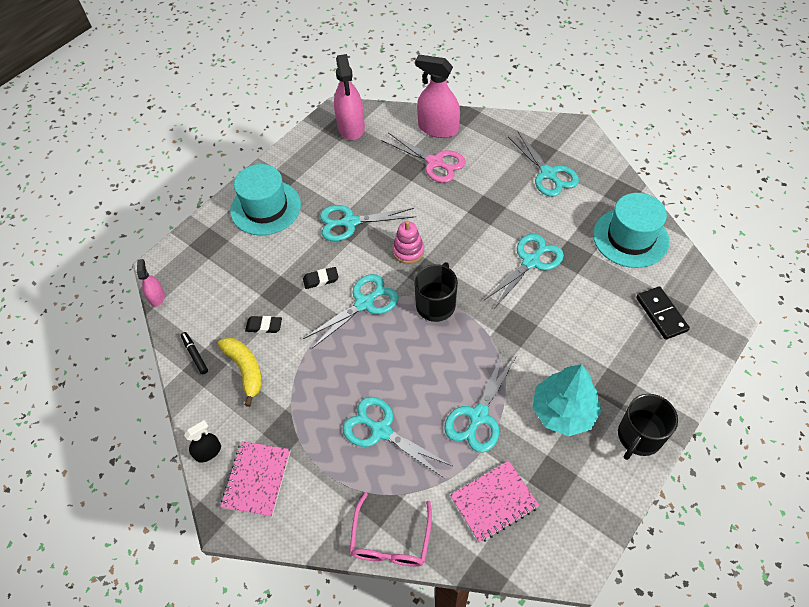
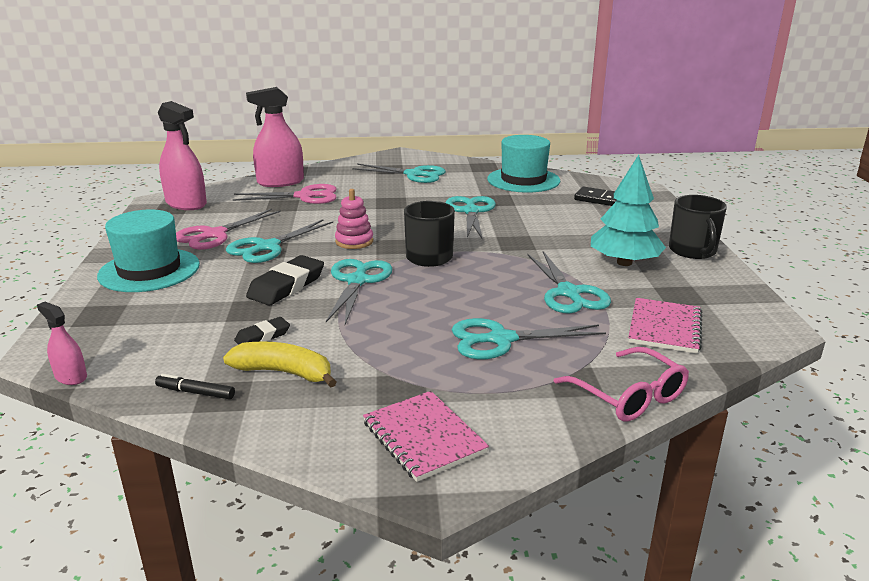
camera: 45 degrees left, 30 degrees down
(208, 452) = (327, 452): black spray bottle -> none
(321, 279) = (286, 286): black eraser -> black eraser, size x1.75
(333, 184) = (214, 235): none -> pink scissors

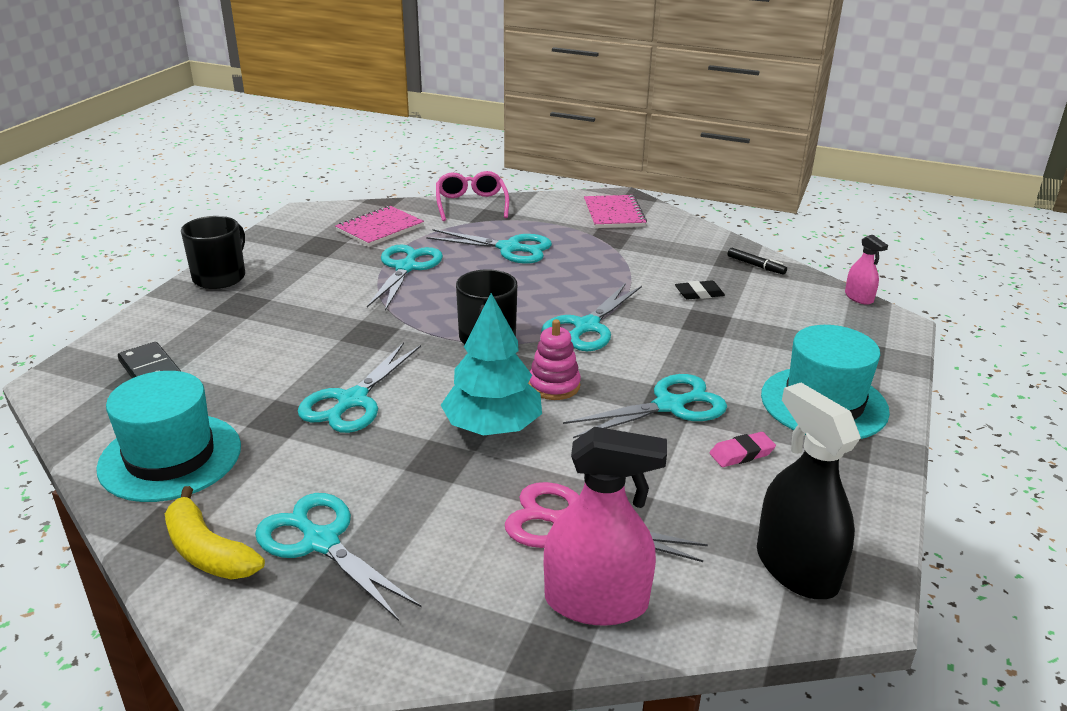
camera: 155 degrees left, 5 degrees up
(186, 203) = (796, 568): pink spray bottle -> black spray bottle
(214, 235) = (741, 453): pink scissors -> pink eraser
(284, 372) = (688, 264): yellow banana -> yellow banana (207, 551)
(286, 286) = (663, 339): black eraser -> none
(624, 262) = (307, 282): turquoise tree -> turquoise tree (492, 427)

